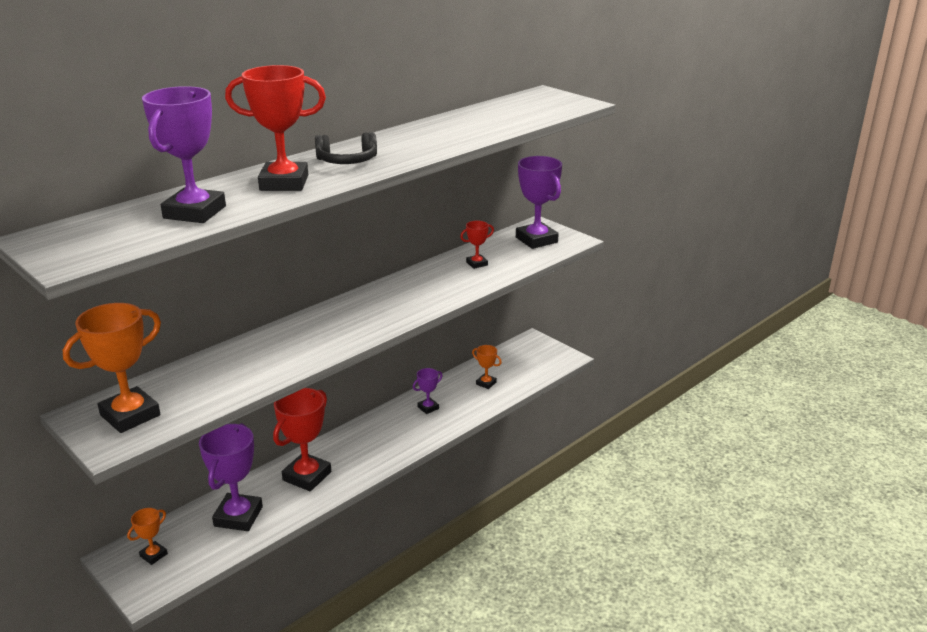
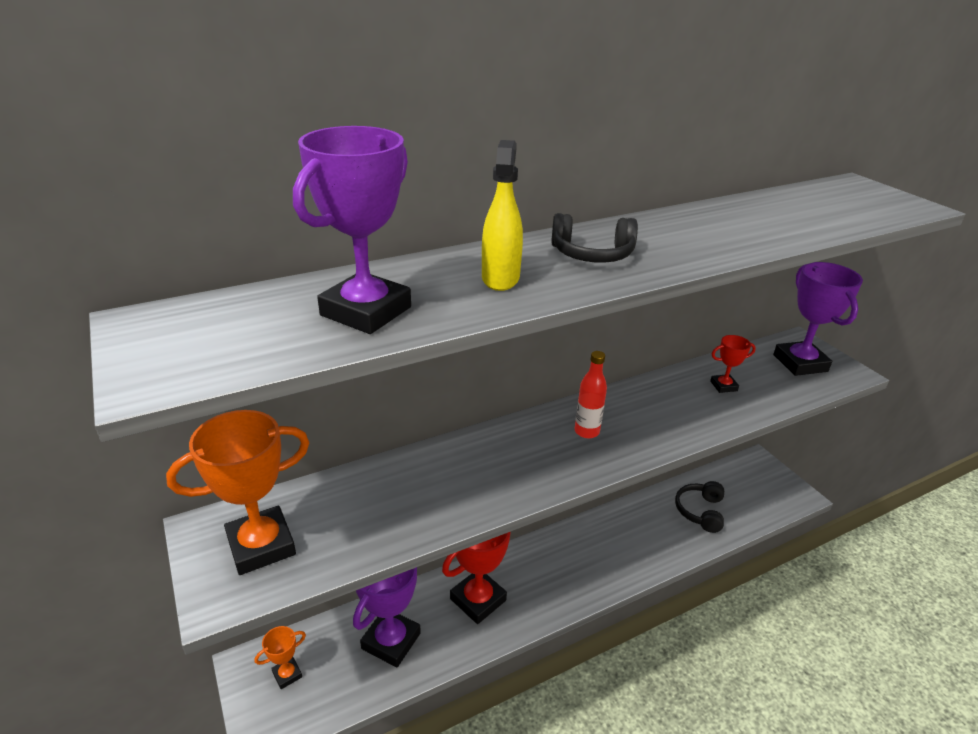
camera: 15 degrees right, 5 degrees up
(284, 183) = (500, 278): red trophy -> yellow spray bottle
(371, 308) = (586, 431): none -> red bottle
(428, 408) = (629, 531): purple trophy -> none
(486, 383) = (700, 511): orange trophy -> black headphones

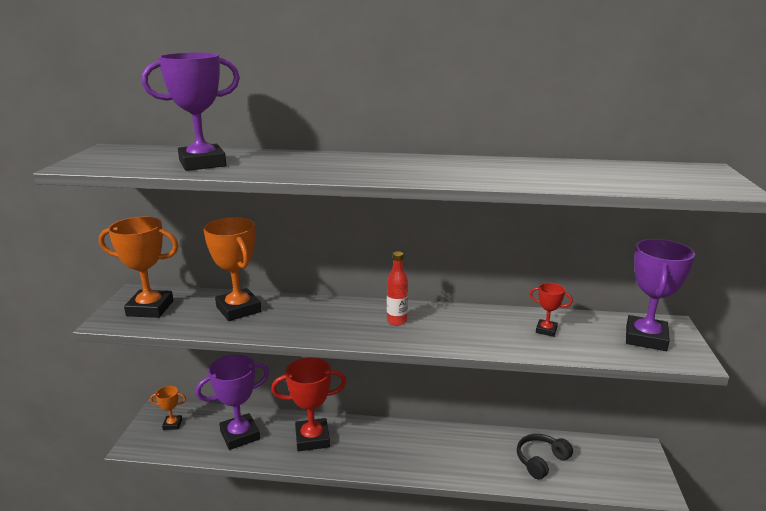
camera: 35 degrees right, 10 degrees down
(390, 492) = (238, 309): none -> orange trophy
(500, 278) = (297, 165): yellow spray bottle -> none
(592, 254) = (377, 166): black headphones -> none

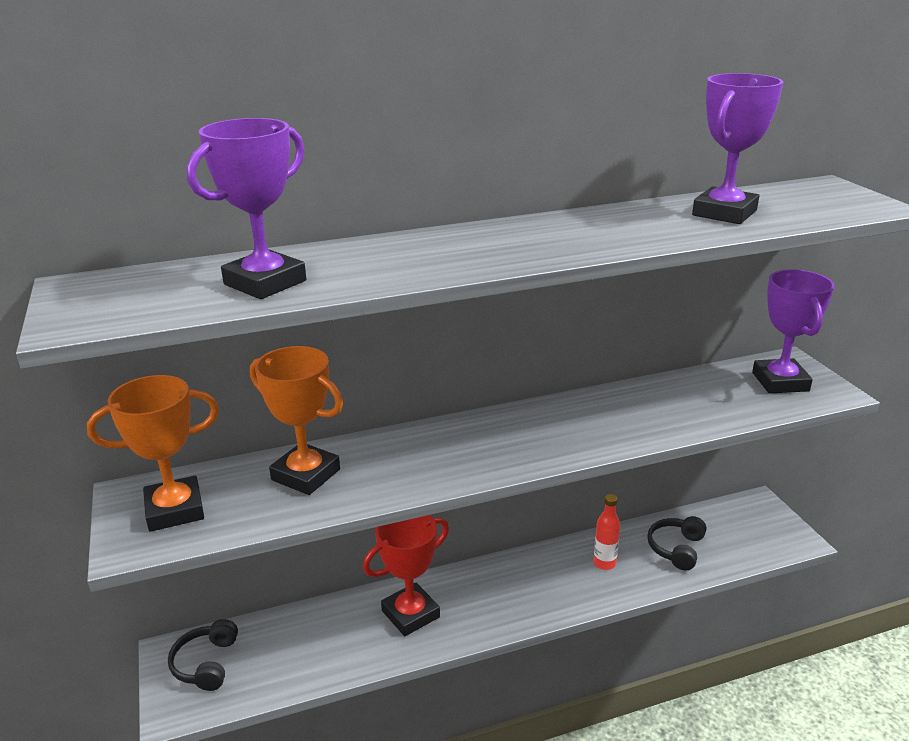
camera: 25 degrees left, 5 degrees up
(172, 424) = (206, 663): orange trophy -> black headphones
(240, 435) = (313, 643): purple trophy -> purple trophy (724, 213)
(397, 321) = (519, 434): red bottle -> red bottle (604, 563)
(546, 330) = (683, 400): red trophy -> none

